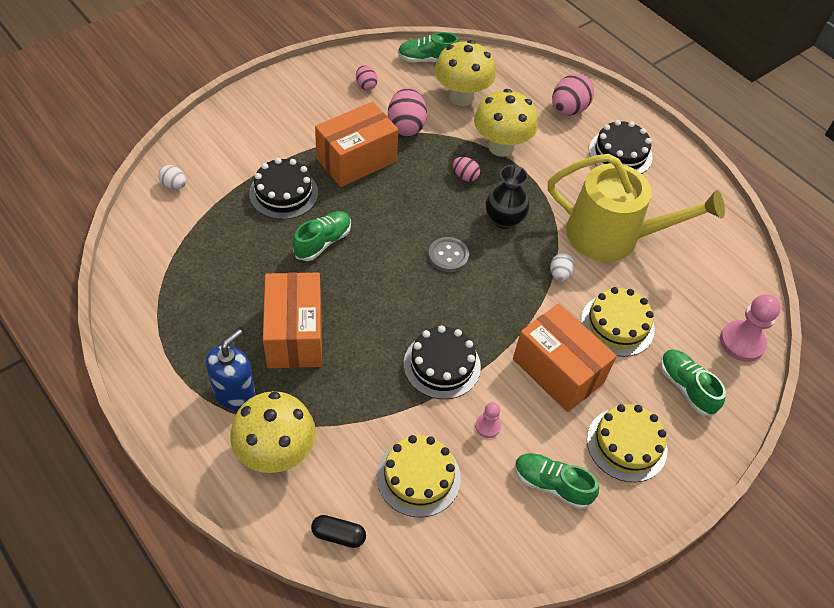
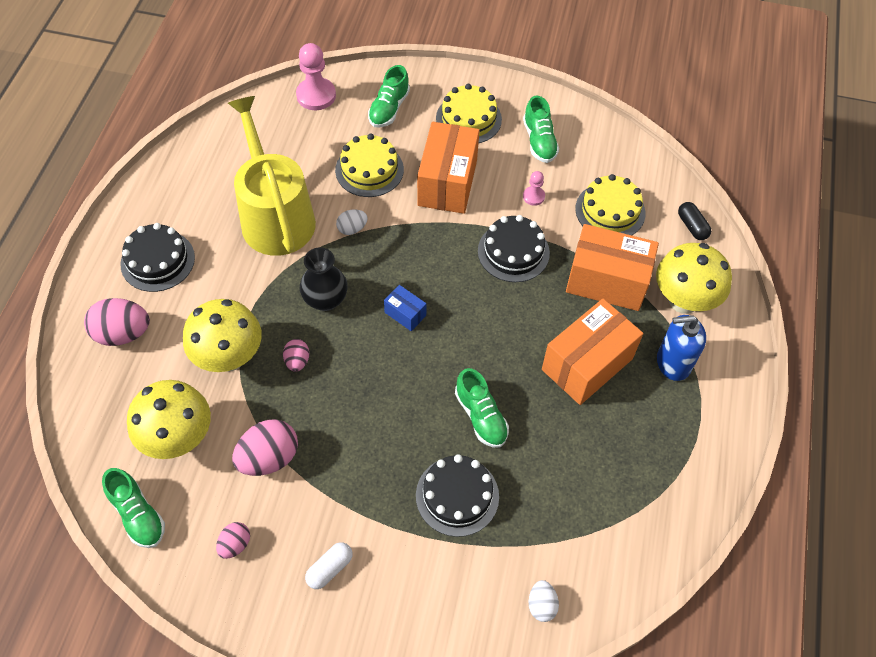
camera: 125 degrees left, 5 degrees up
(307, 113) = (329, 568): none -> white capsule
(323, 242) = (481, 416): green shoe -> green shoe turned 120 degrees counterclockwise
(356, 160) = (357, 466): orange box -> orange box (607, 281)
(448, 256) = (405, 314): grey button -> blue box

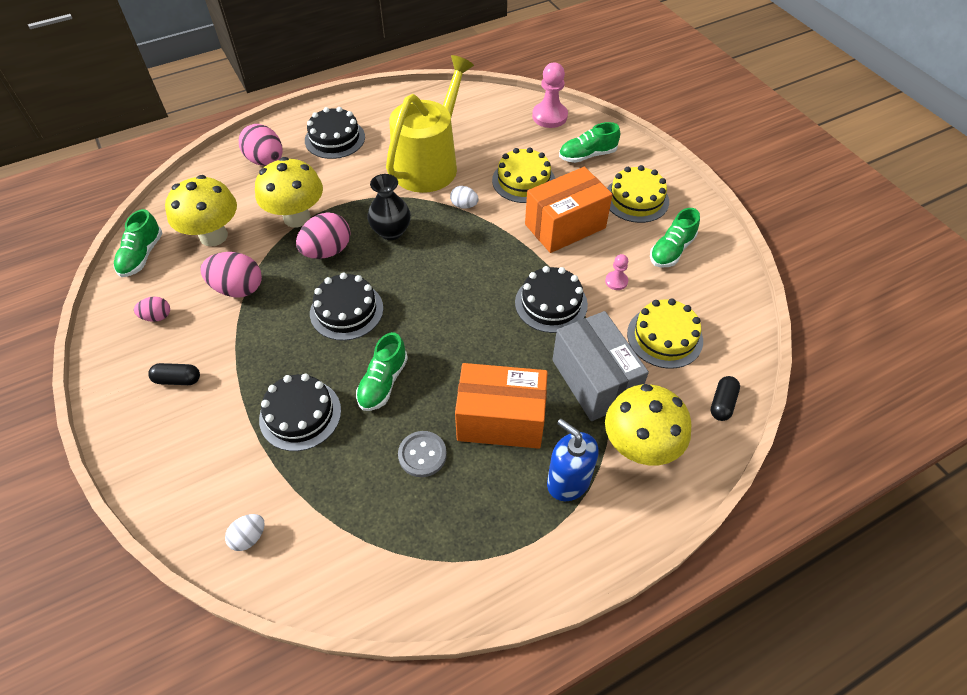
camera: 50 degrees right, 5 degrees down
(297, 361) = (327, 251): pink egg -> pink egg, size x1.82
(329, 568) = (178, 379): white capsule -> black capsule
(381, 392) = (346, 310): none -> black cake
(405, 314) = (425, 280): blue box -> none
(572, 436) = (422, 455): none -> grey button
(607, 281) = (594, 380): orange box -> grey box

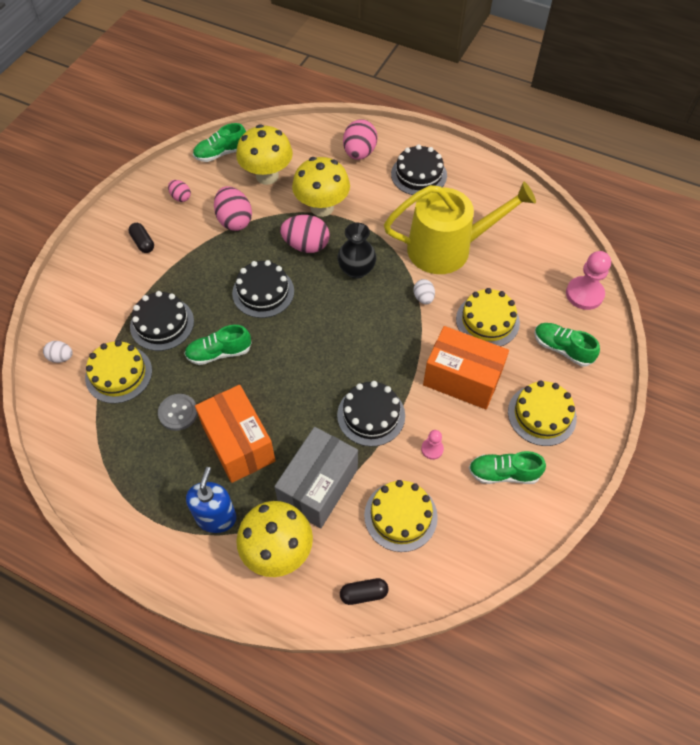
camera: 55 degrees right, 5 degrees up
(325, 487) = (119, 374): none -> yellow cake

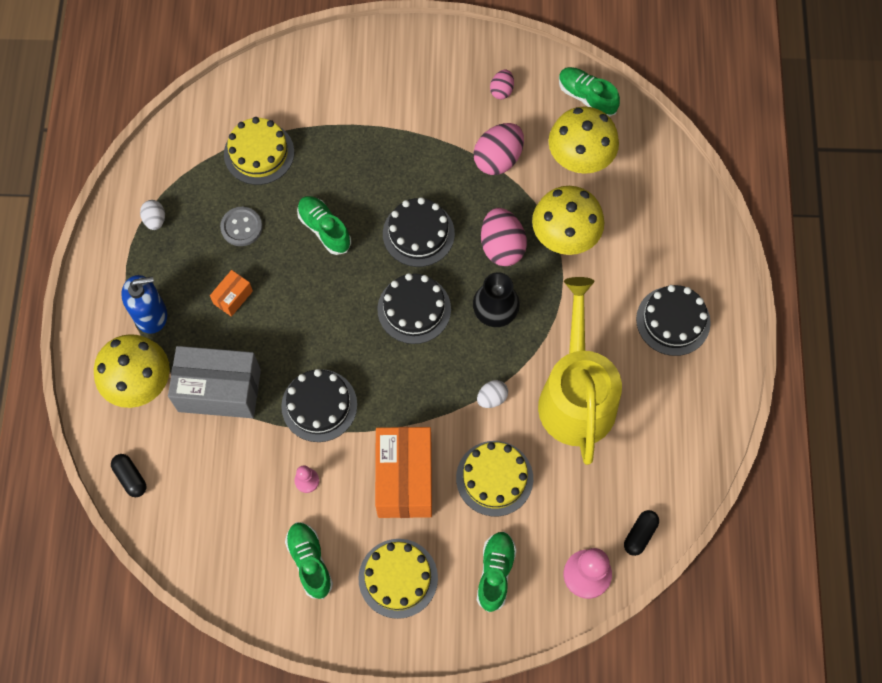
camera: 65 degrees right, 10 degrees up
(61, 357) = (253, 94): white egg -> white egg (155, 220)
(143, 242) = (422, 88): black capsule -> black capsule (640, 534)
(162, 324) = (333, 159): black cake -> black cake (414, 309)
(239, 443) = (233, 297): orange box -> orange box, size x0.46
(359, 153) = (670, 241): pink egg -> none
(400, 516) = (221, 479): yellow cake -> none
(447, 248) = (576, 396): yellow watering can -> yellow watering can turned 150 degrees counterclockwise

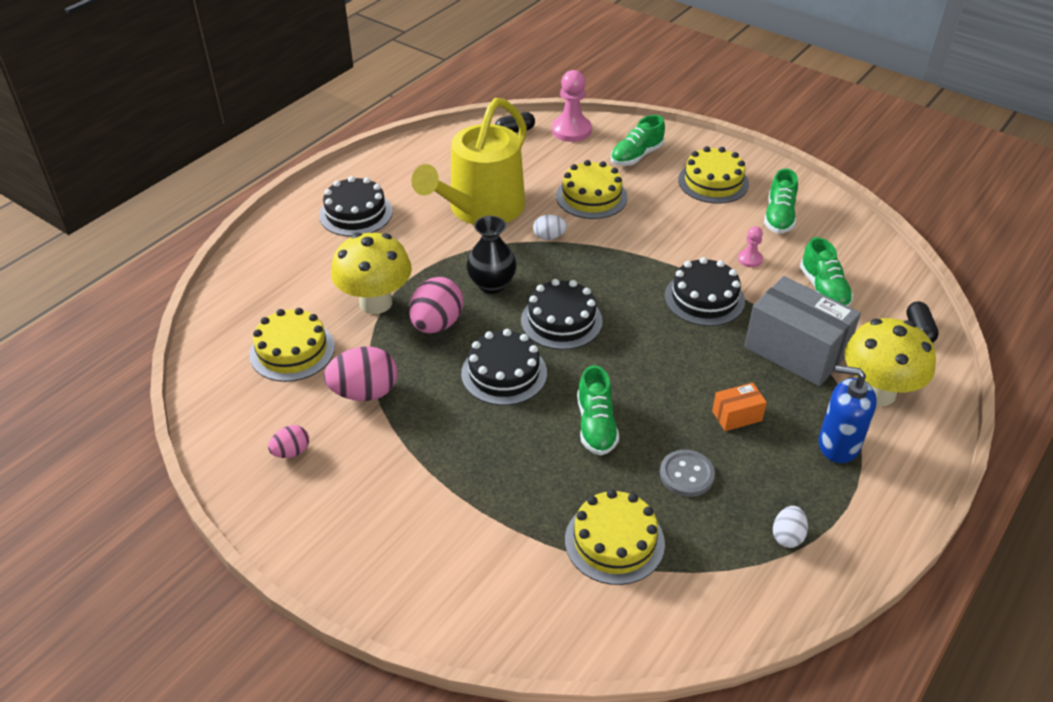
camera: 145 degrees left, 25 degrees down
(404, 479) = (664, 226): orange box -> none
(579, 160) = (292, 351): yellow mushroom -> yellow cake
(586, 97) = (219, 398): green shoe -> green shoe (823, 289)

